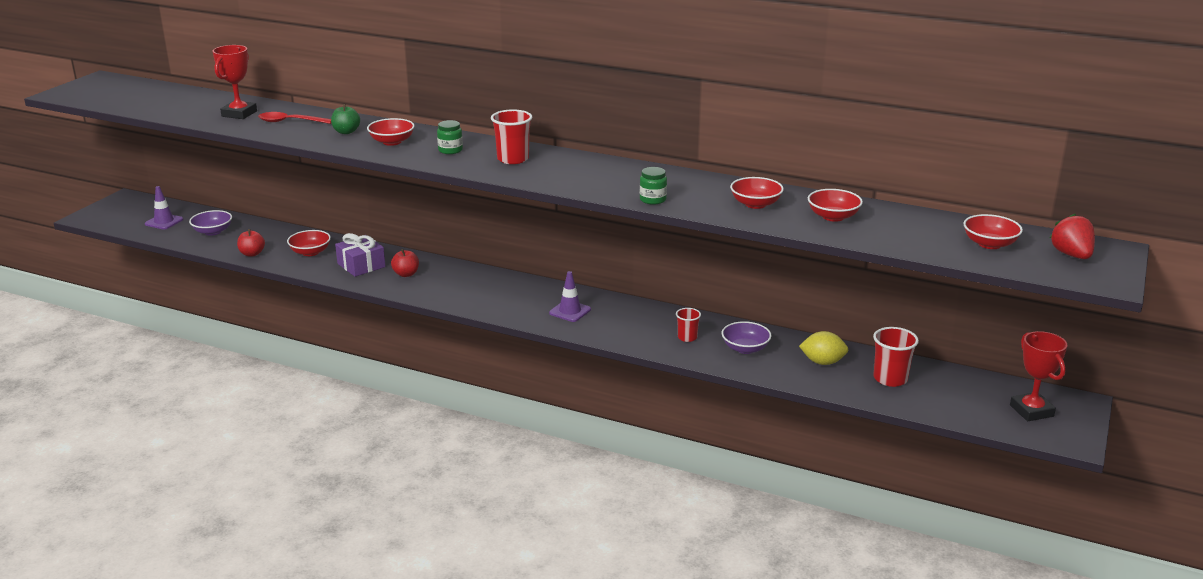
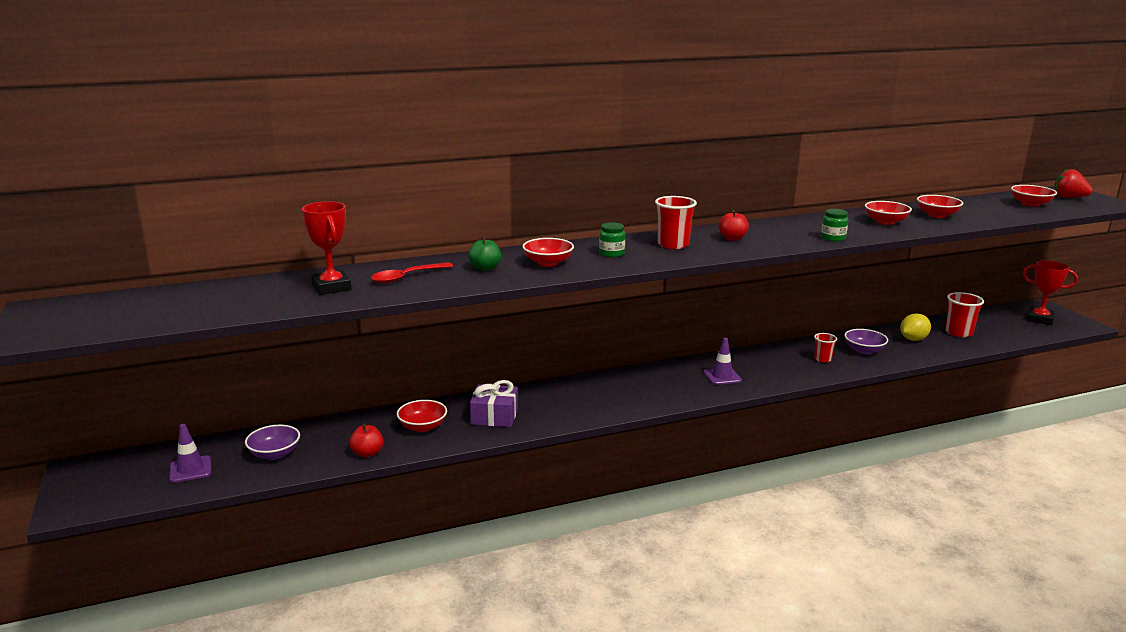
camera: 45 degrees left, 5 degrees down
(406, 274) = (548, 406): red apple -> red apple (732, 239)

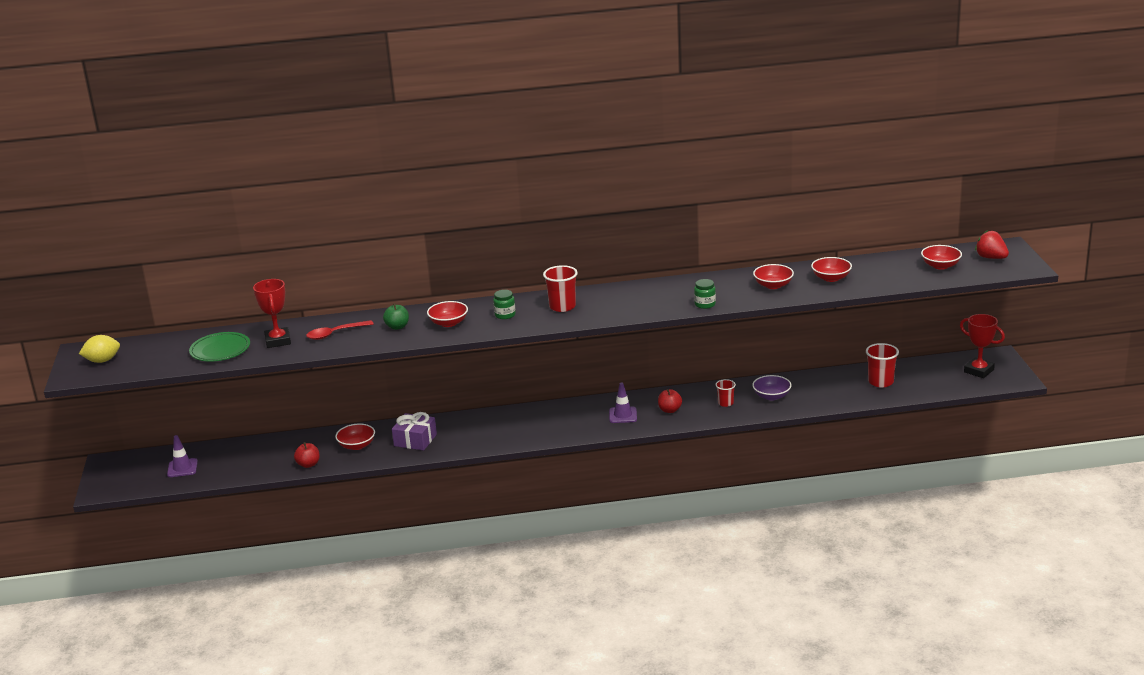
camera: 15 degrees right, 5 degrees up
(252, 299) = (220, 350): none -> green plate
(274, 454) = (242, 460): purple bowl -> none
(732, 239) = (618, 301): red apple -> red apple (670, 410)
(913, 339) = (829, 387): yellow lemon -> yellow lemon (102, 361)

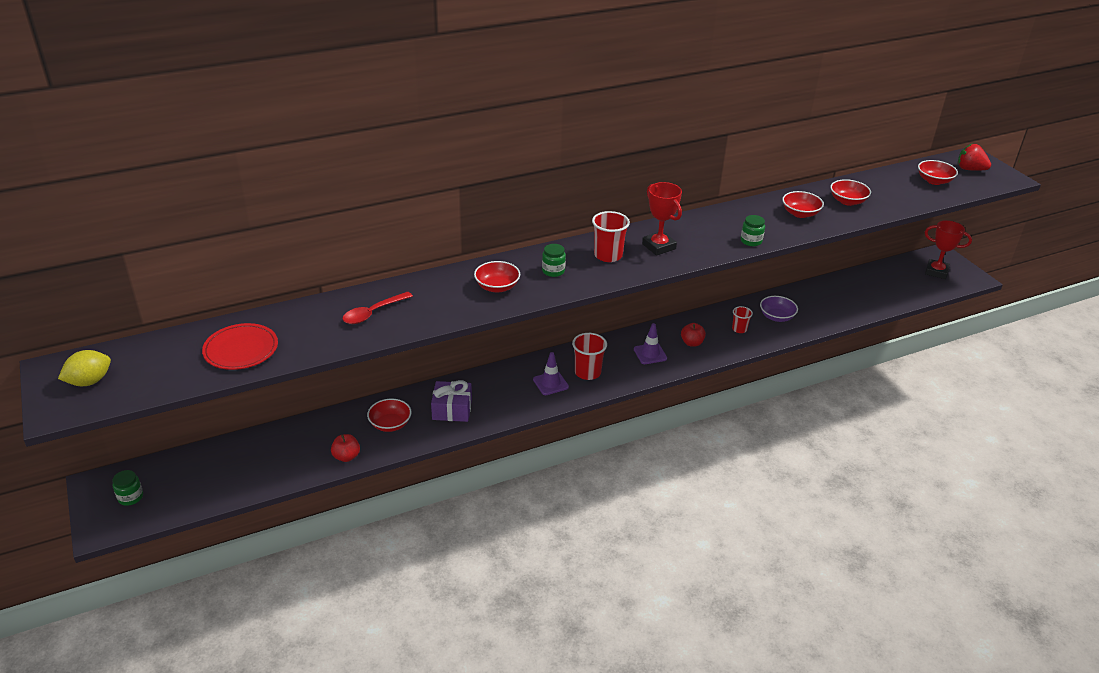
camera: 20 degrees left, 10 degrees up
(129, 473) = (130, 497): none -> green jar
(182, 468) = (196, 481): purple traffic cone -> purple traffic cone (550, 383)
(220, 350) = (241, 349): green plate -> red plate
(278, 341) = (308, 329): red trophy -> red trophy (659, 246)
(397, 327) = (441, 297): green apple -> none
(880, 382) = (862, 291): red cup -> red cup (587, 372)

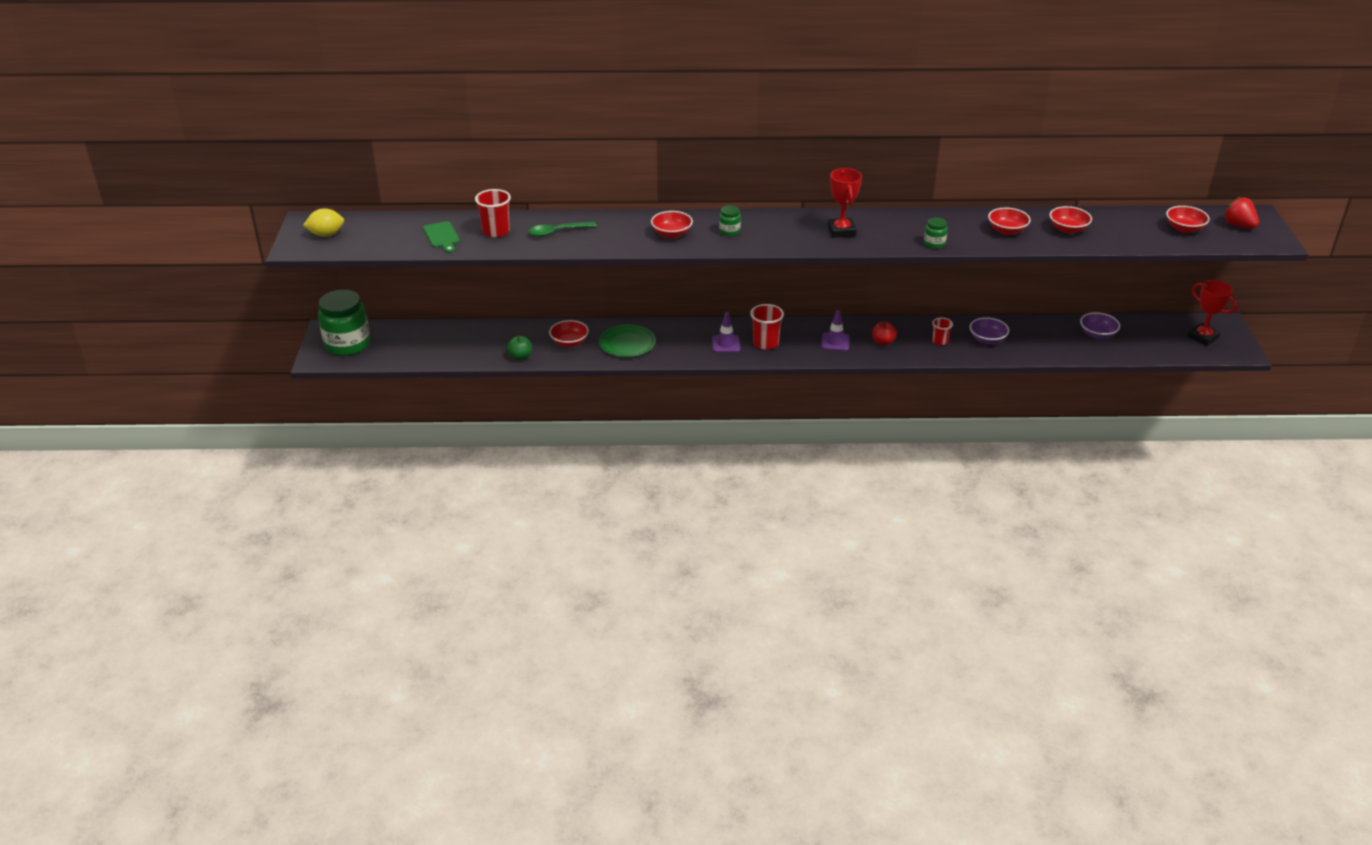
camera: 25 degrees right, 0 degrees up
(130, 497) = (347, 344): green jar -> green jar, size x2.26
(241, 349) = (442, 236): red plate -> green cutting board
(346, 456) = (520, 357): red apple -> green apple
(373, 313) = (557, 232): red spoon -> green spoon
(452, 409) = (627, 343): purple gift -> green plate
(608, 255) = (788, 229): red cup -> red cup (496, 231)
(858, 289) = (1097, 334): none -> purple bowl

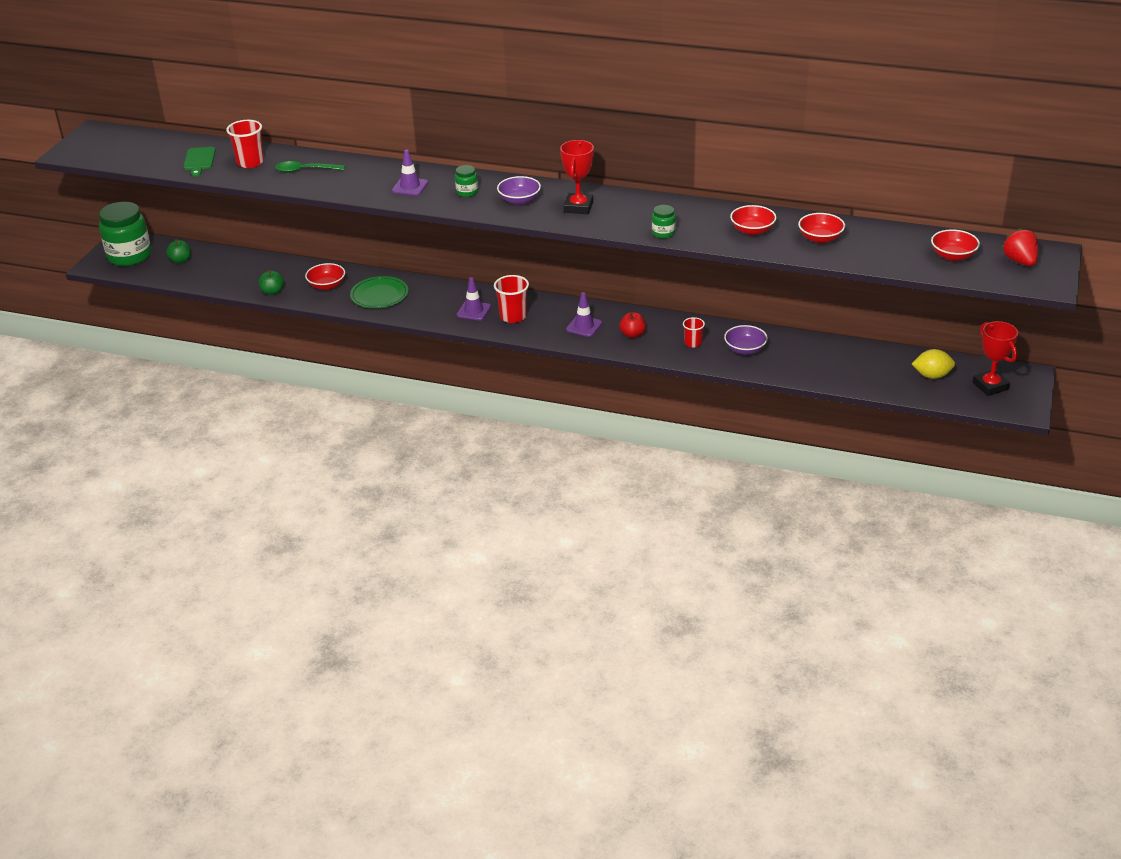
camera: 20 degrees right, 0 degrees up
(326, 234) = (102, 145): yellow lemon -> yellow lemon (932, 375)
(404, 341) = (181, 261): none -> green apple
(671, 234) = (410, 187): red bowl -> purple traffic cone
(1097, 334) = (871, 363): purple bowl -> purple bowl (519, 200)

